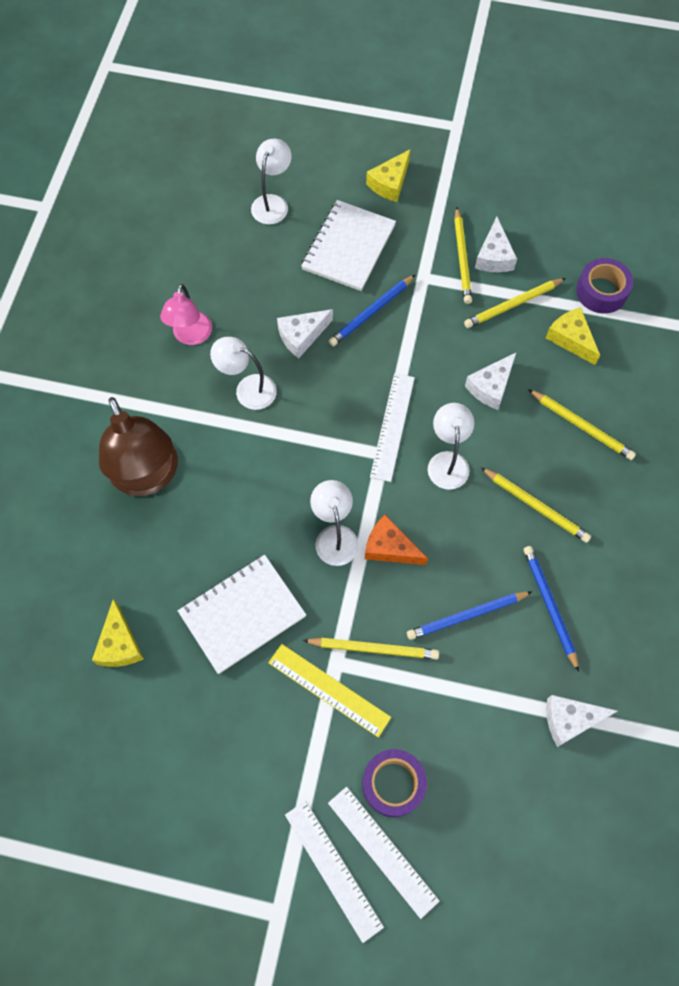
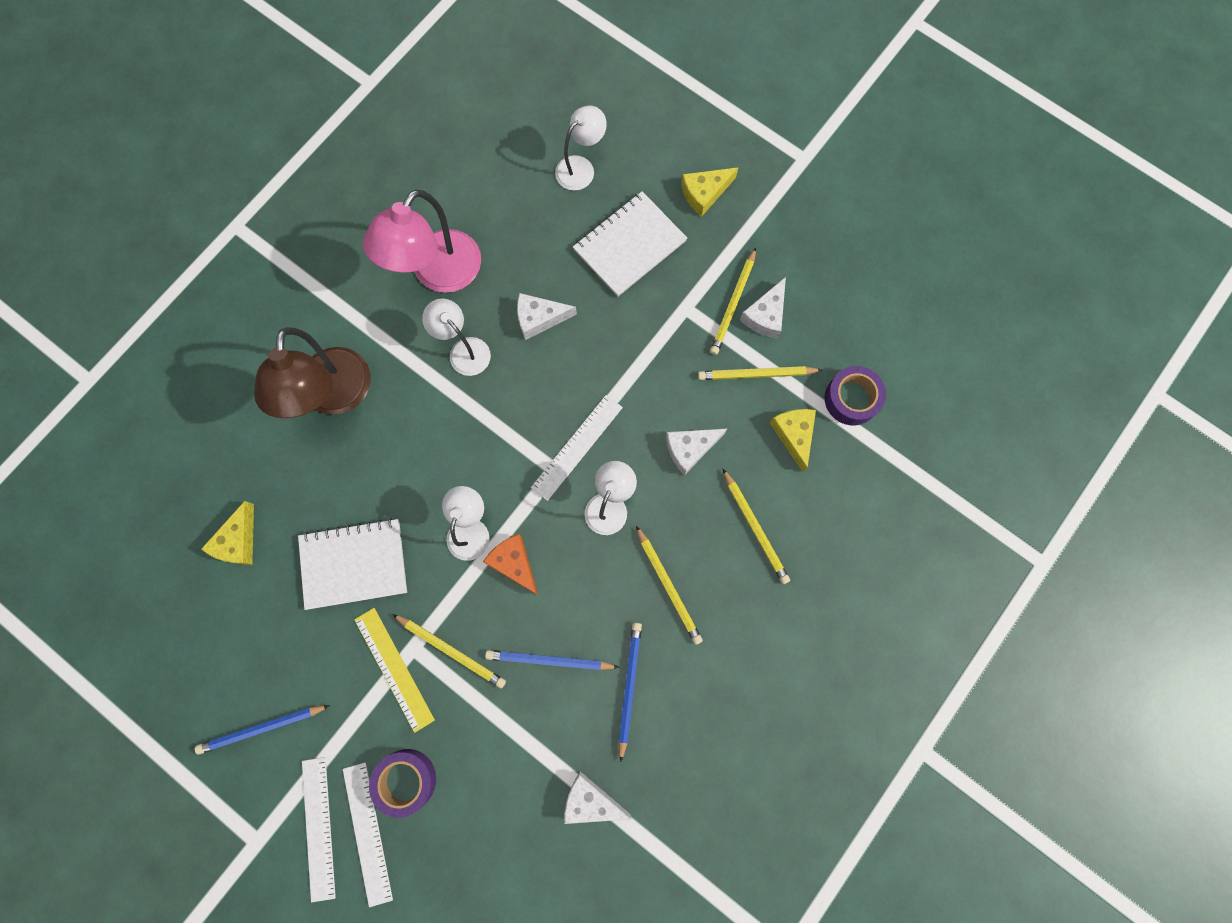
camera: 25 degrees right, 10 degrees up
(191, 336) = (438, 274): pink lamp -> pink lamp, size x1.72
(371, 312) = (616, 323): blue pencil -> blue pencil (262, 728)

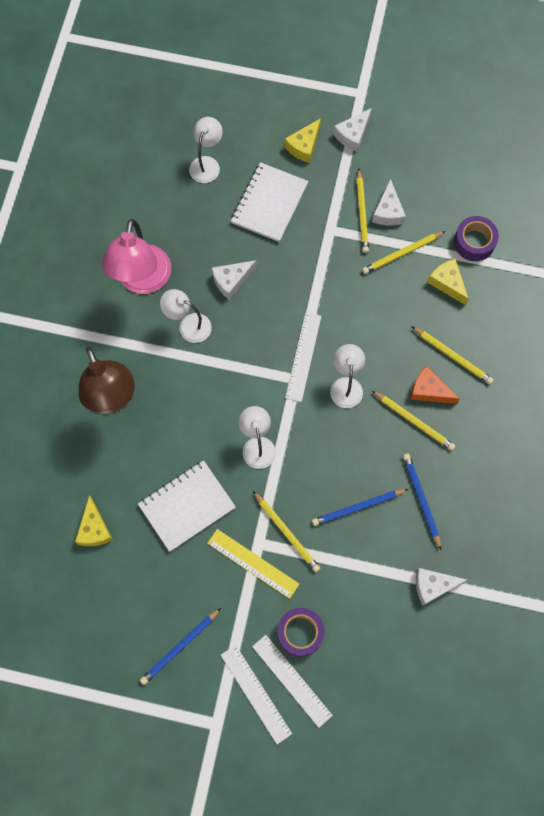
camera: 25 degrees left, 5 degrees down
(451, 650) = (286, 532): yellow pencil -> yellow pencil turned 45 degrees clockwise
(514, 563) = (300, 454): orange cheese -> orange cheese (429, 390)
(690, 449) = (382, 323): white cheese -> white cheese (353, 134)

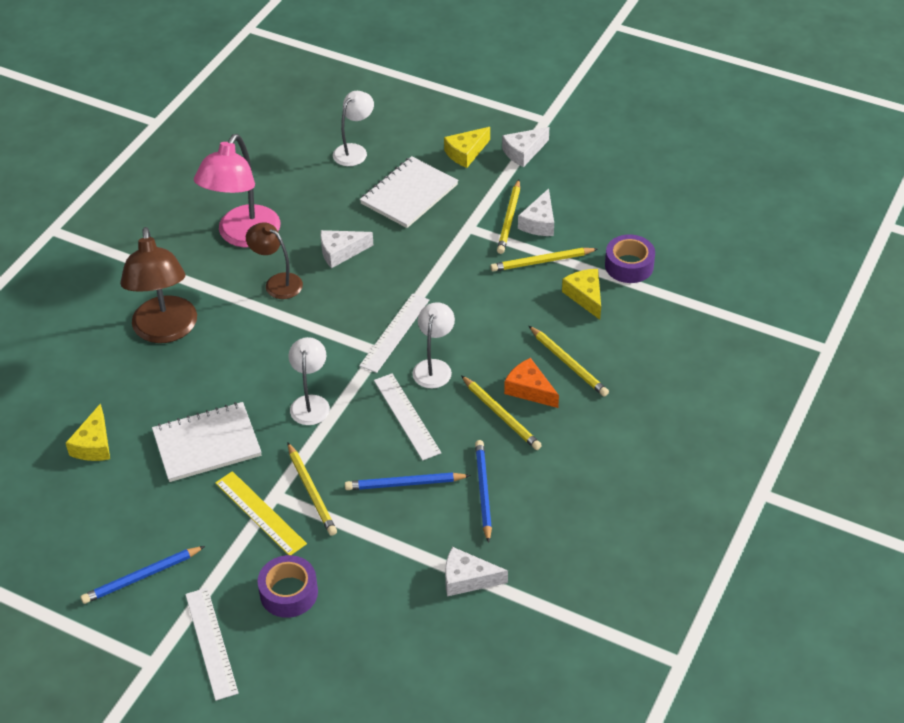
camera: 15 degrees right, 25 degrees down
(188, 325) = (277, 282): white lamp -> brown lamp
(292, 680) = (259, 639): white ruler -> white ruler (406, 416)

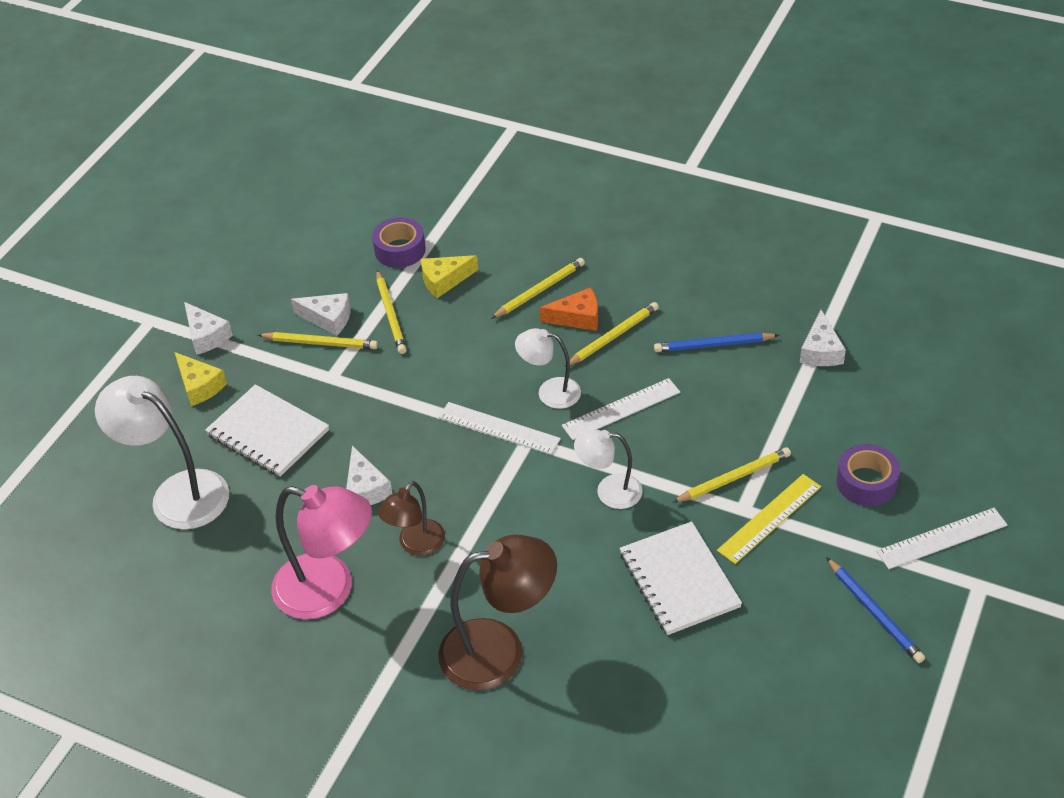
camera: 90 degrees left, 0 degrees up
(94, 444) = (693, 695): yellow cheese -> none
(354, 151) = (178, 492): white lamp -> white lamp, size x1.72
(405, 484) = (712, 404): blue pencil -> none
(529, 390) = (577, 317): orange cheese -> orange cheese turned 135 degrees counterclockwise

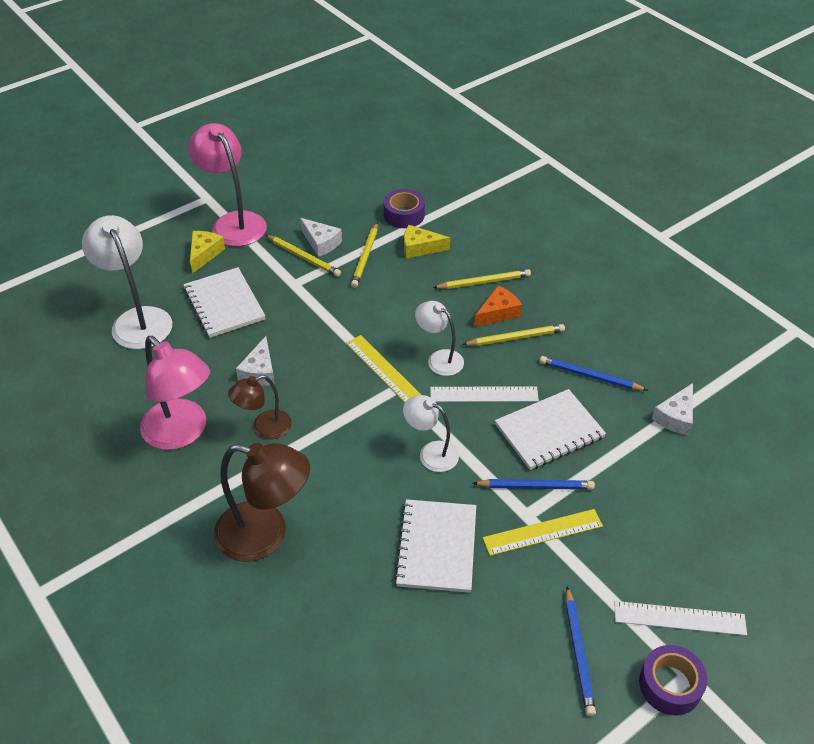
camera: 25 degrees right, 0 degrees up
(199, 386) = (204, 254): yellow cheese -> yellow cheese turned 150 degrees counterclockwise
(206, 336) = (233, 222): white cheese -> pink lamp
(499, 428) = (383, 369): white ruler -> yellow ruler
(577, 317) = (498, 313): orange cheese -> orange cheese turned 60 degrees counterclockwise
(710, 417) = (549, 431): none -> white notebook
(733, 478) = (535, 486): yellow pencil -> blue pencil
(866, 482) = (644, 540): purple tape -> purple tape (670, 685)

